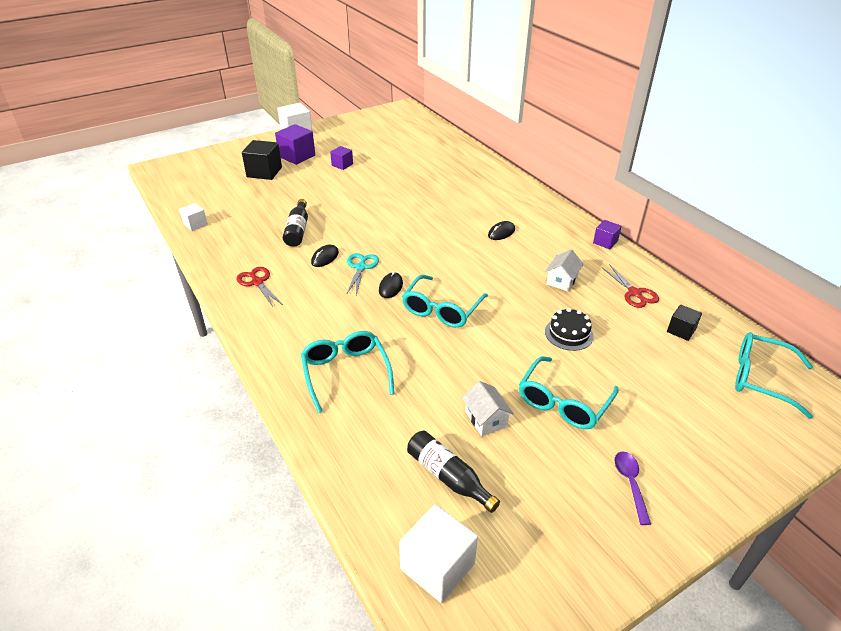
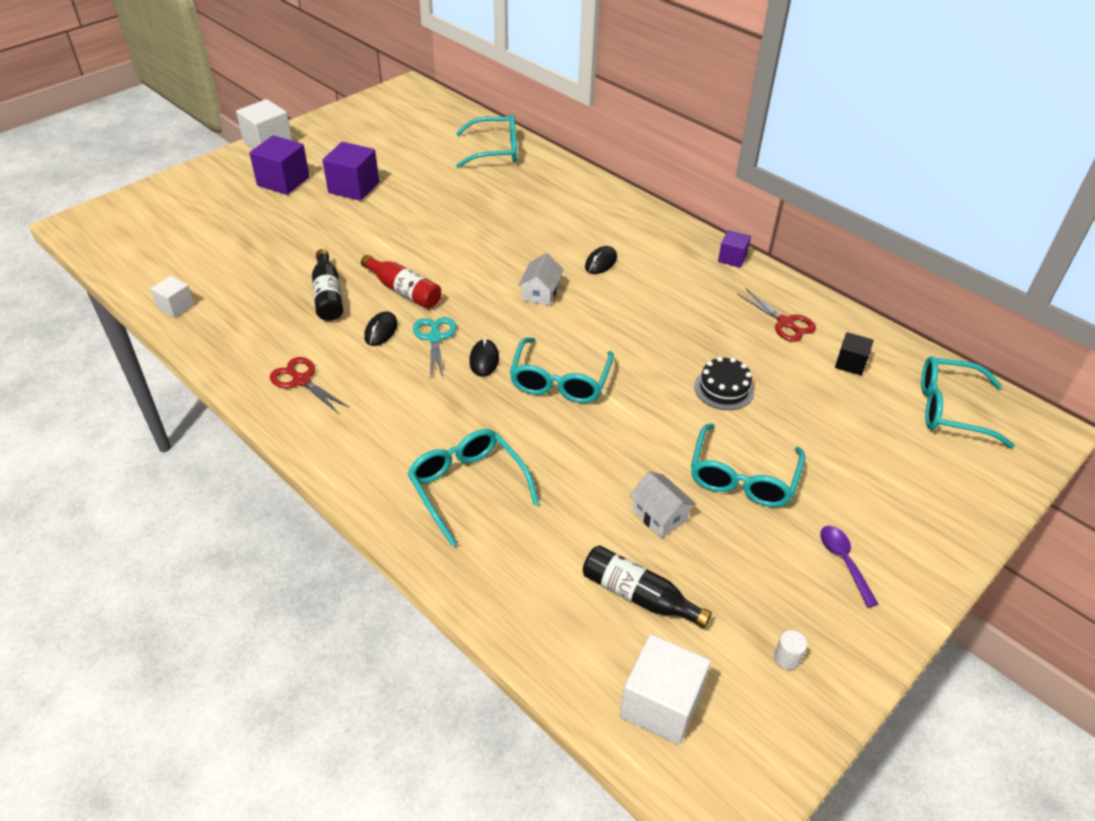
camera: 15 degrees left, 5 degrees up
(264, 172) = (245, 212): black cube -> none
(342, 165) = (354, 187): purple cube -> purple cube, size x1.72
(351, 234) = (404, 291): none -> red bottle
(449, 151) = (495, 150): none -> turquoise glasses
(556, 552) = (787, 658): none -> white cylinder
(562, 280) = (695, 319): white house -> white house (540, 293)

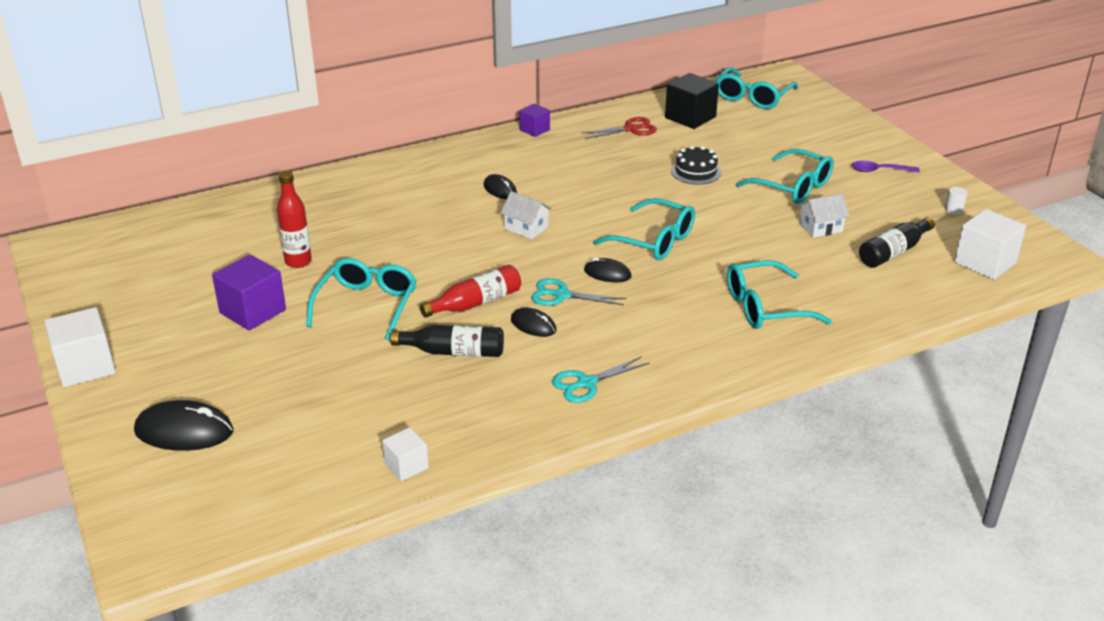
camera: 70 degrees left, 10 degrees down
(204, 200) = (184, 431): none -> black mouse
(283, 181) = (193, 362): purple cube -> none
(301, 380) = (586, 383): red scissors -> turquoise scissors
(429, 189) = (298, 262): none -> red bottle
(495, 150) = (257, 210): turquoise glasses -> turquoise glasses (367, 305)
(850, 363) = (690, 117): black cube -> black cube, size x1.72

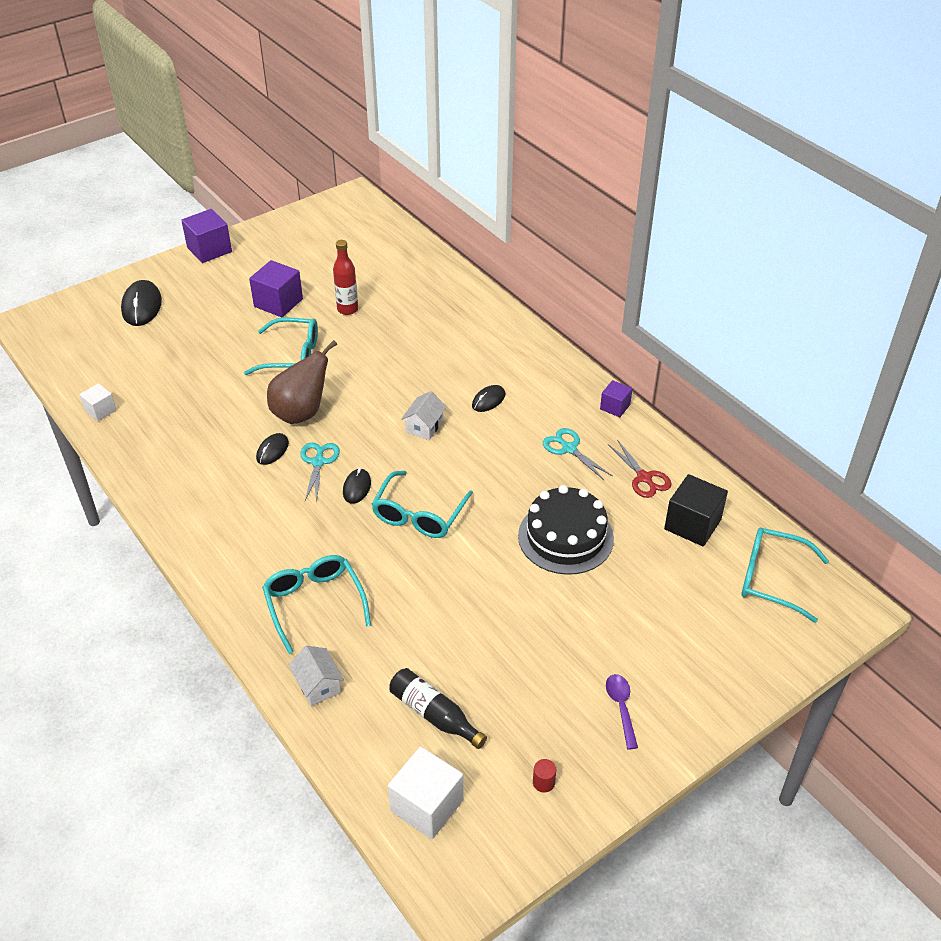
camera: 80 degrees right, 10 degrees up
(85, 367) = (209, 250): white cube -> purple cube
(454, 352) = (233, 411): black bottle -> none
(475, 303) = (301, 413): red bottle -> brown pear
(586, 383) = (194, 491): turquoise scissors -> turquoise scissors (569, 449)
(696, 172) = (565, 537): black cake -> black cake, size x1.74
(793, 187) = (556, 622): turquoise glasses -> none
(820, 227) = (472, 648): white house -> white house (318, 685)
(954, 210) = (543, 782): white cylinder -> red cylinder

